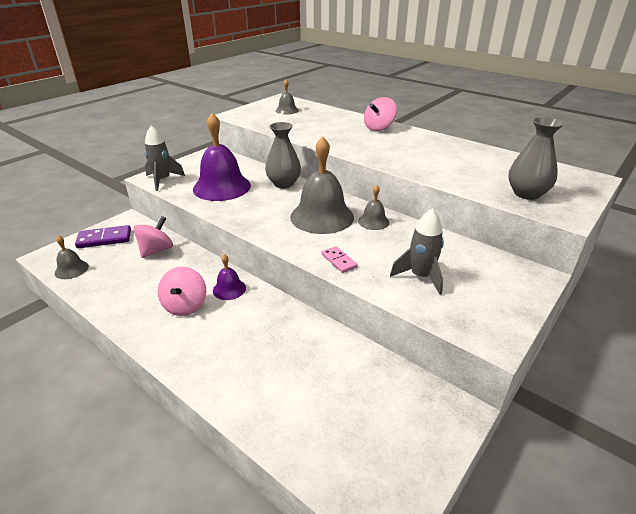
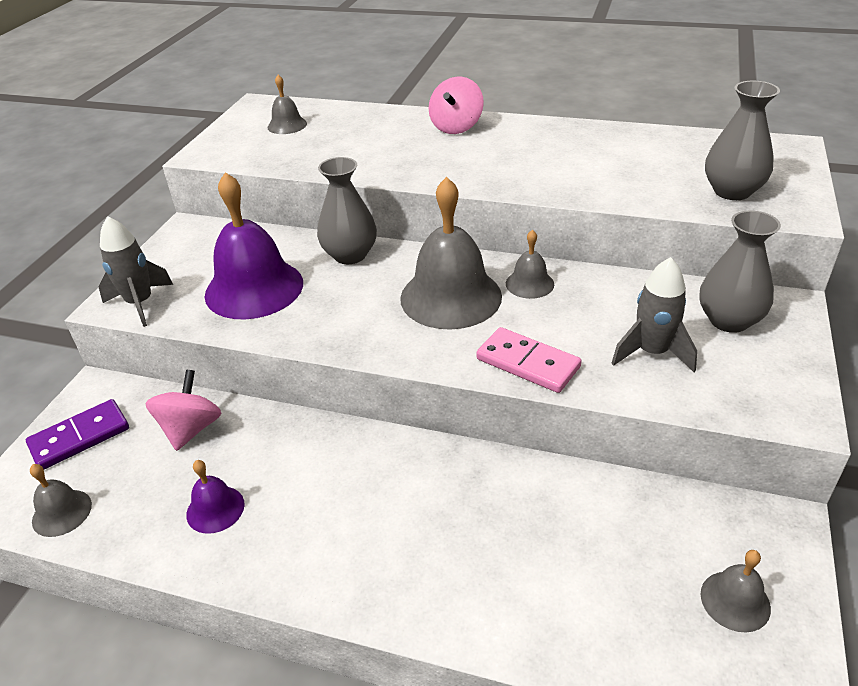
camera: 20 degrees left, 5 degrees up
(185, 305) = (311, 507): pink spinning top -> none
(229, 289) = (360, 456): purple bell -> purple bell (215, 509)
(339, 261) = (527, 363): pink domino -> pink domino, size x1.63
(392, 443) = (735, 601): none -> grey bell
(487, 273) = (729, 320): none -> grey vase

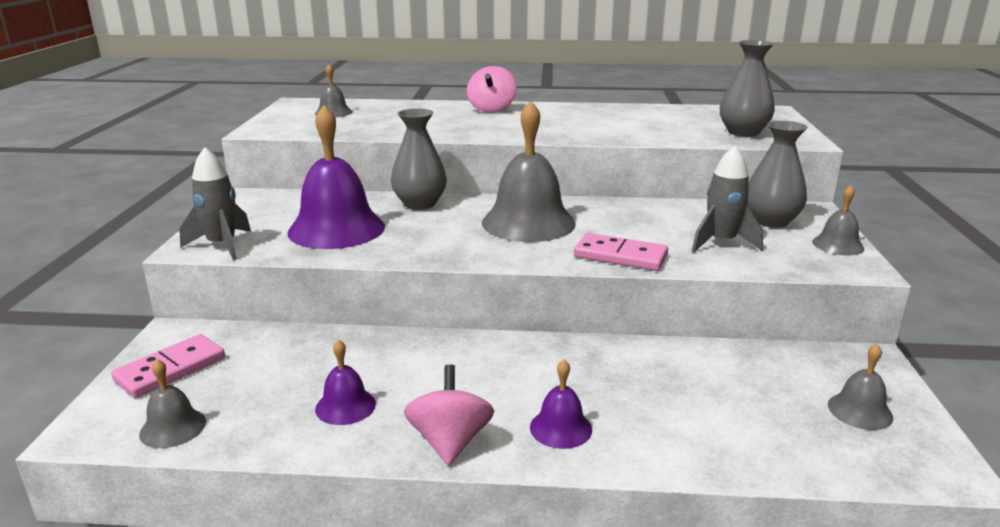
camera: 15 degrees left, 15 degrees down
(80, 437) = (171, 369): purple domino -> pink domino
(191, 429) = (293, 352): pink spinning top -> pink spinning top (450, 441)
(405, 572) = (561, 428): none -> purple bell
(529, 283) = (593, 211): grey bell -> grey bell (838, 245)

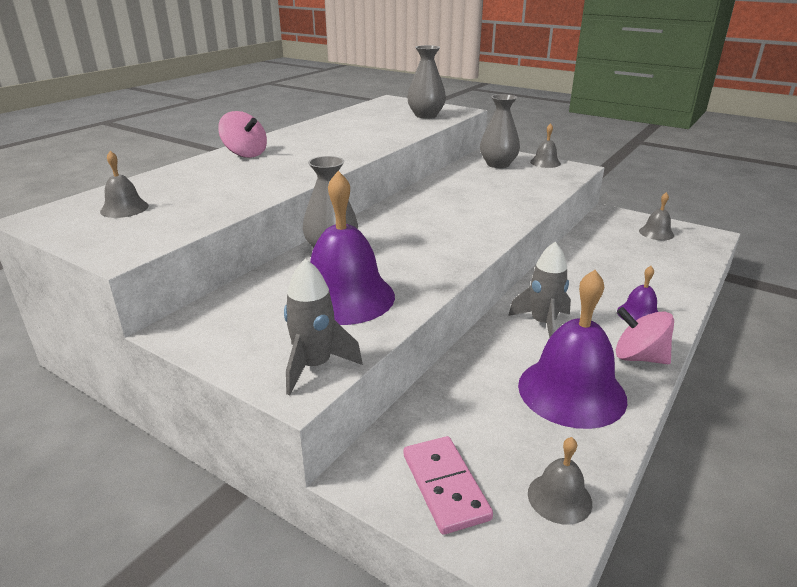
camera: 60 degrees left, 5 degrees up
(345, 406) = (571, 391): purple bell -> purple bell, size x2.07
(528, 223) = (424, 222): grey bell -> none
(620, 256) = (511, 212): pink domino -> none
(721, 243) = (517, 184): grey rocket -> grey rocket (543, 324)

